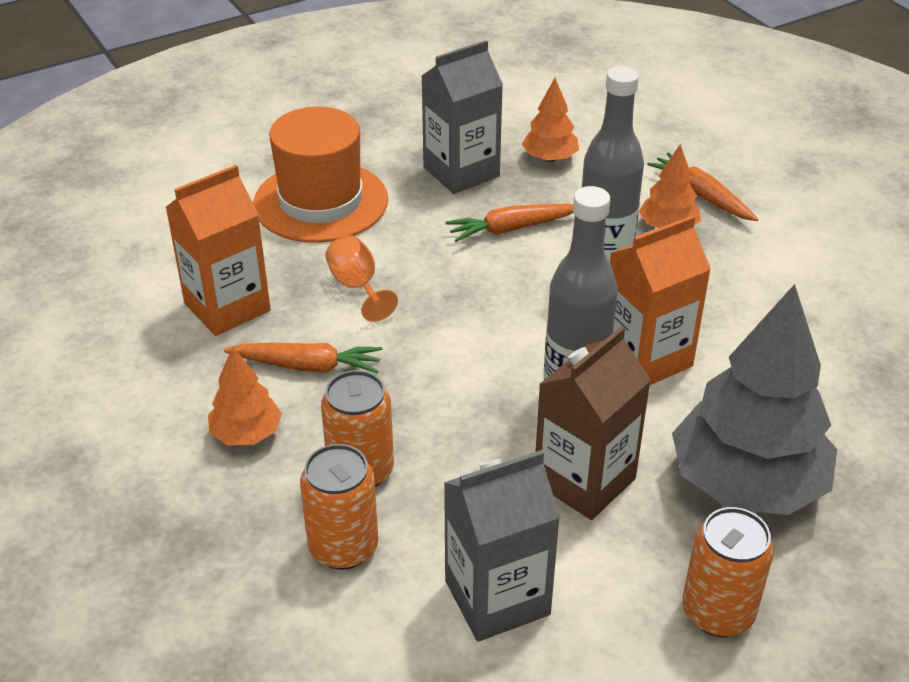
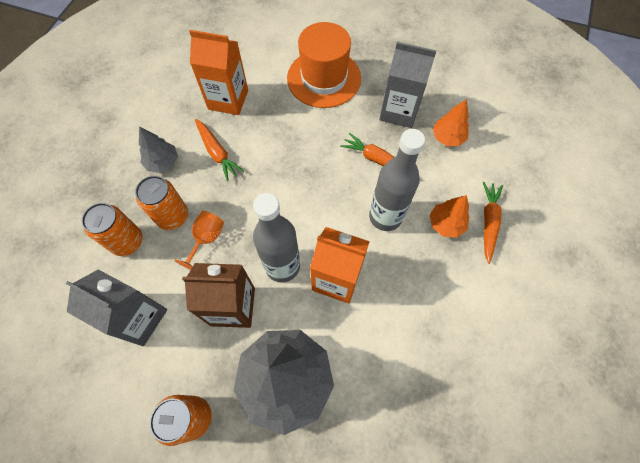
camera: 50 degrees right, 25 degrees up
(247, 434) = (163, 162): orange tree -> grey tree
(357, 287) = (281, 133): orange goblet -> orange goblet (206, 239)

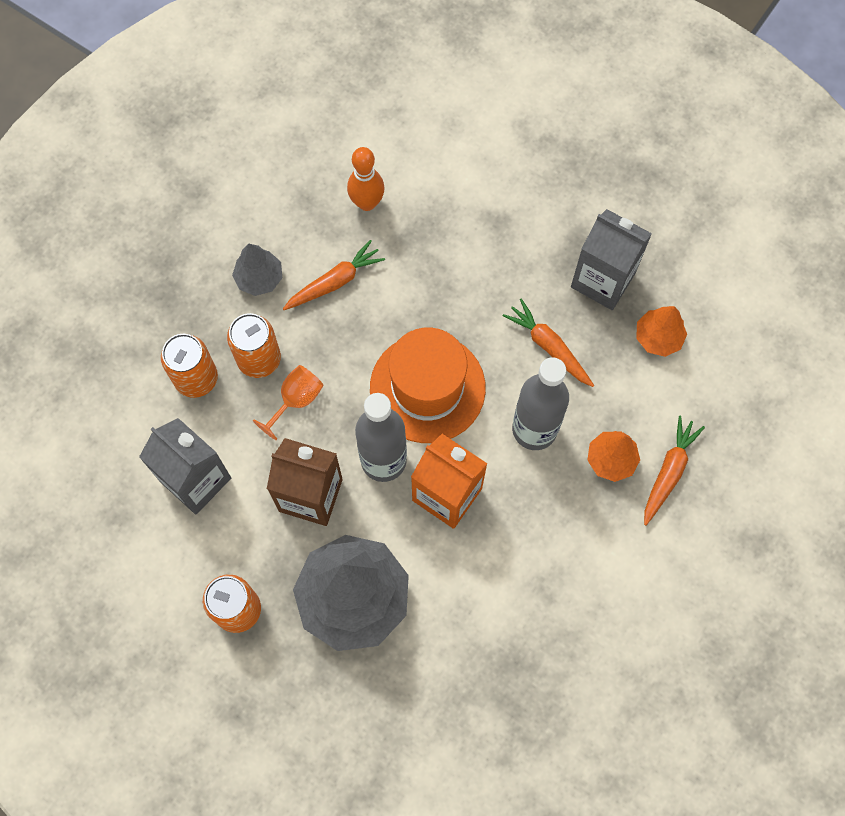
camera: 15 degrees right, 5 degrees up
(217, 153) = (335, 282): orange carrot -> orange carrot turned 105 degrees counterclockwise
(228, 99) = (367, 203): orange carton -> orange bowling pin
(324, 78) = (511, 200): orange hat -> orange hat (427, 388)

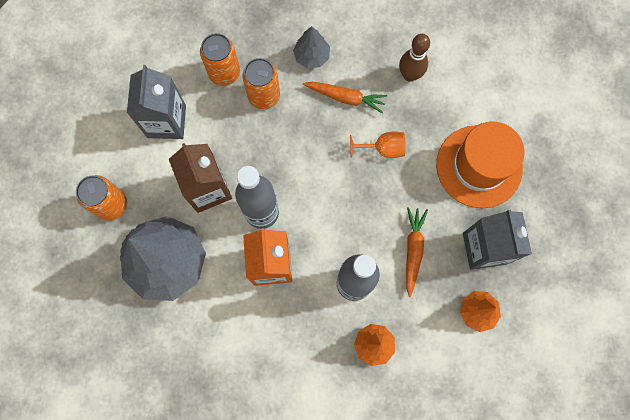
camera: 50 degrees right, 5 degrees up
(296, 400) = (257, 135): orange goblet -> orange goblet (383, 149)
(367, 203) = (409, 75): orange bowling pin -> brown bowling pin
(427, 388) = (326, 201): orange hat -> orange hat (479, 166)
(668, 472) = (395, 386): orange carrot -> none

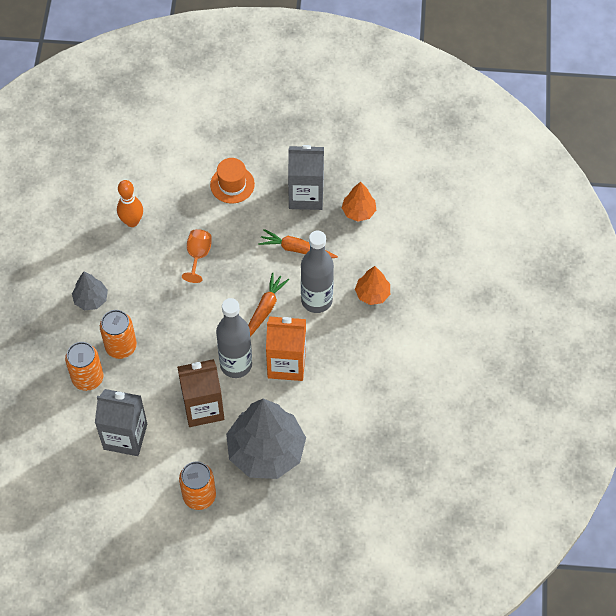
camera: 80 degrees left, 15 degrees down
(345, 98) = (141, 278): orange carrot -> orange carrot (264, 309)
(409, 75) = (132, 221): brown bowling pin -> orange bowling pin
(479, 166) = (232, 184): orange hat -> orange hat, size x0.57

